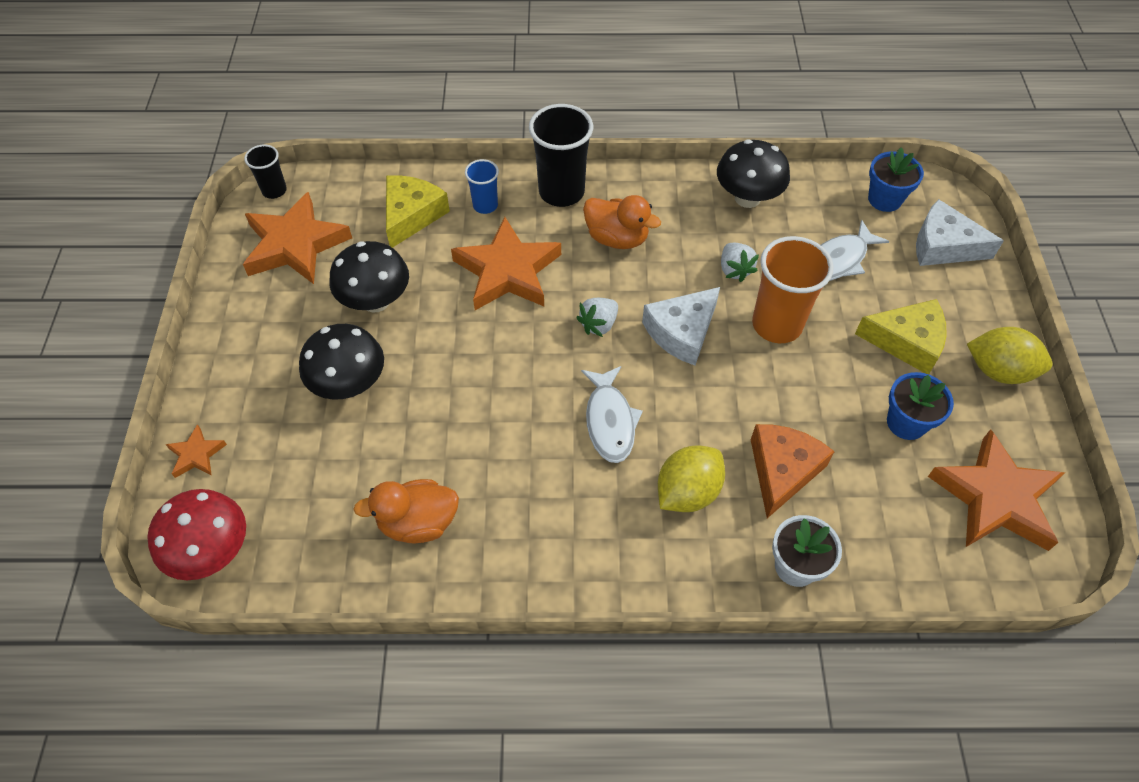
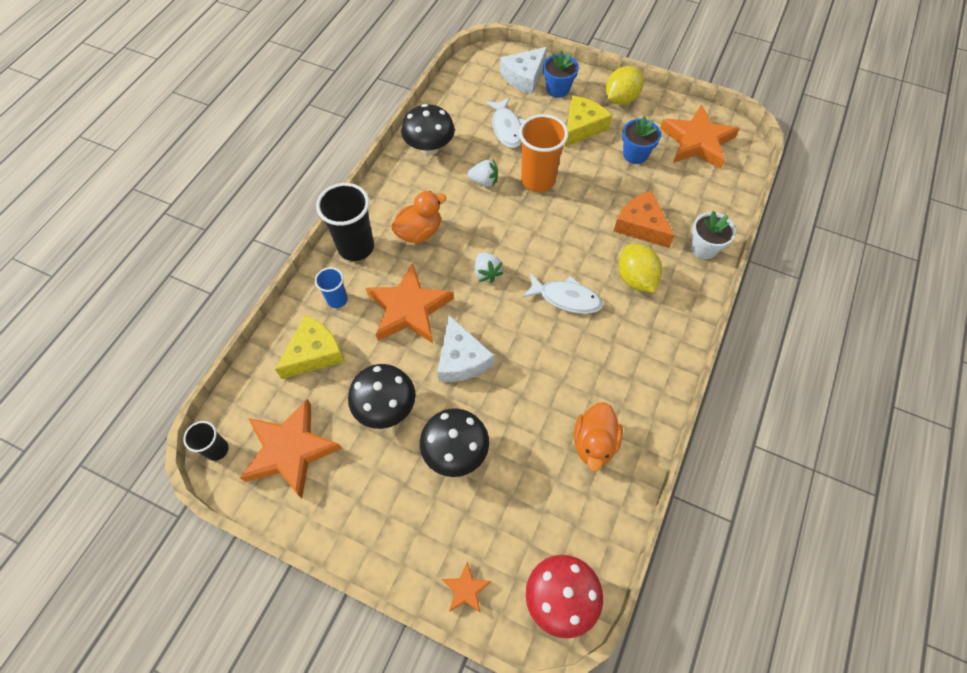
camera: 65 degrees left, 5 degrees up
(411, 215) = (314, 353): yellow cheese -> yellow cheese turned 90 degrees clockwise
(682, 332) = (517, 230): white cheese -> white cheese (461, 359)
(884, 199) = (473, 84): blue flower pot -> blue flower pot (557, 89)

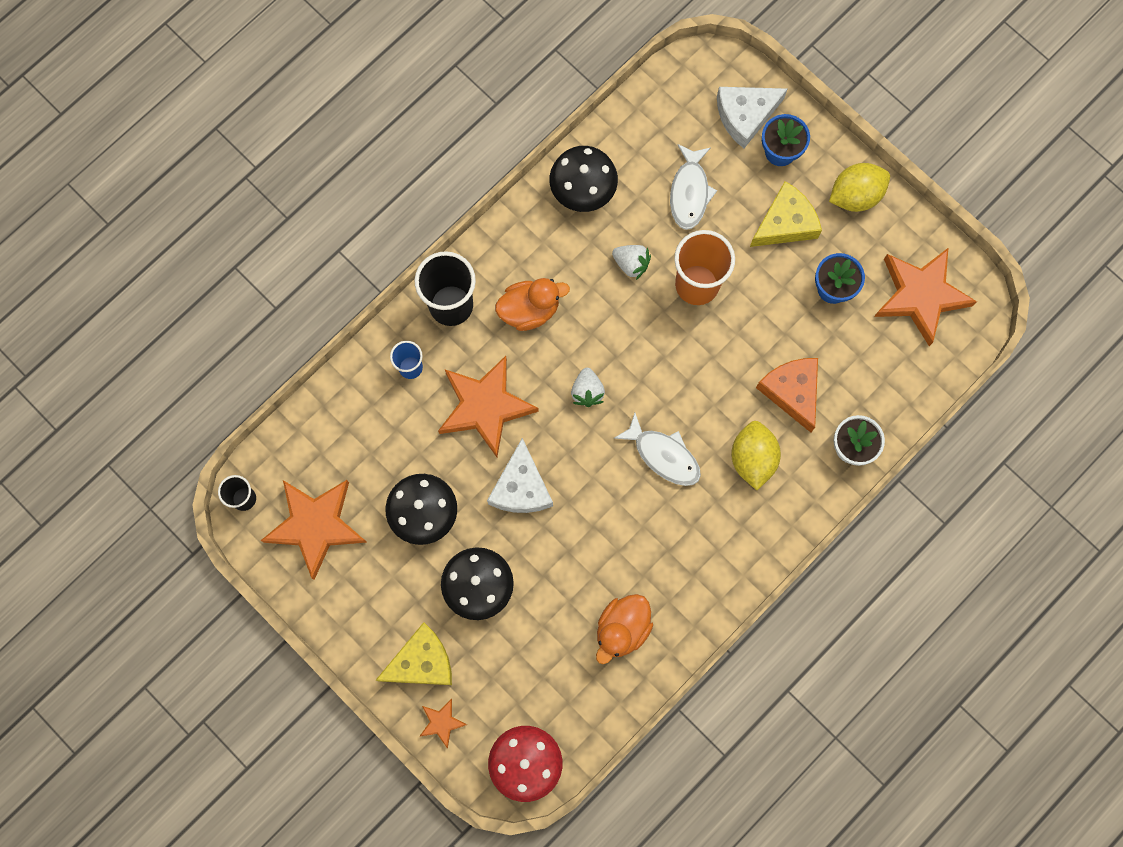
camera: 20 degrees right, 15 degrees up
(314, 353) = (368, 424): yellow cheese -> yellow cheese (421, 662)

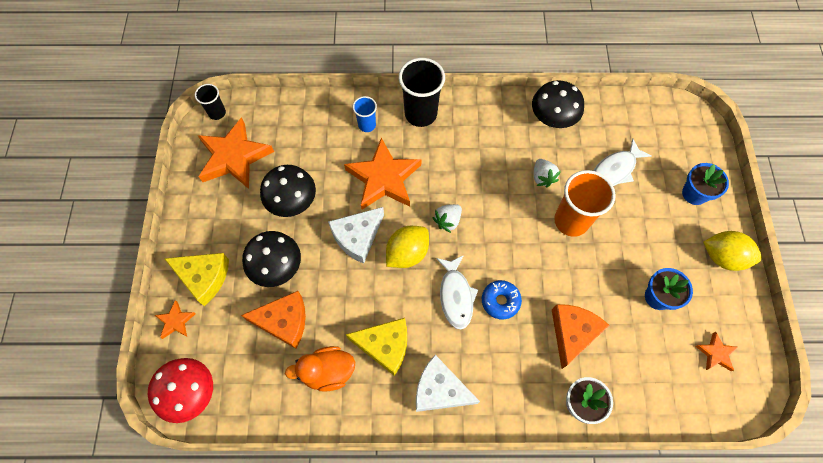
camera: 45 degrees right, 10 degrees down
(529, 310) = (460, 152): orange duck -> none
(538, 626) = (284, 321): none -> orange cheese
(706, 422) = (500, 301): none -> blue donut
(745, 116) = (689, 158): white cheese -> white cheese (440, 389)
(752, 459) = (508, 349): yellow lemon -> yellow lemon (407, 253)
(785, 223) = (660, 234): yellow cheese -> yellow cheese (385, 346)
(920, 296) = (715, 353): orange star -> orange star, size x0.46

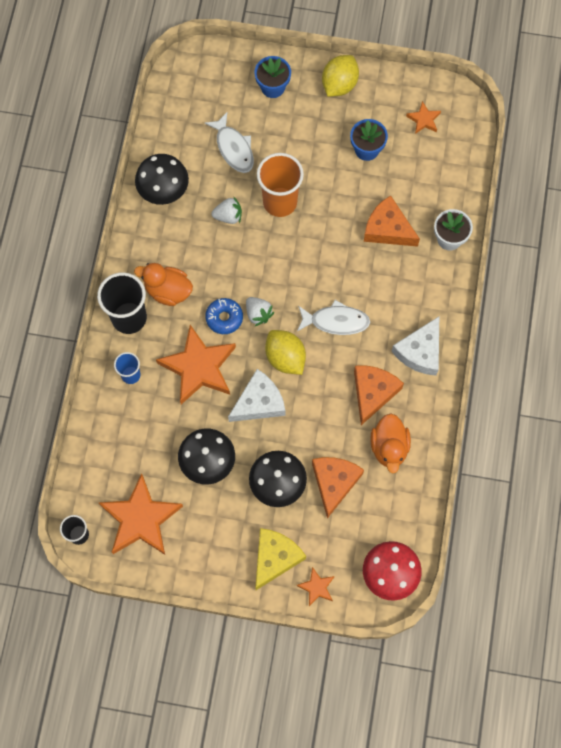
camera: 80 degrees left, 5 degrees up
(357, 237) = (259, 402): white cheese -> white cheese turned 90 degrees counterclockwise
(385, 346) = (373, 393): yellow cheese -> orange cheese
(453, 140) = (168, 291): none -> orange duck
(500, 301) = (348, 283): blue donut -> blue donut (224, 318)

